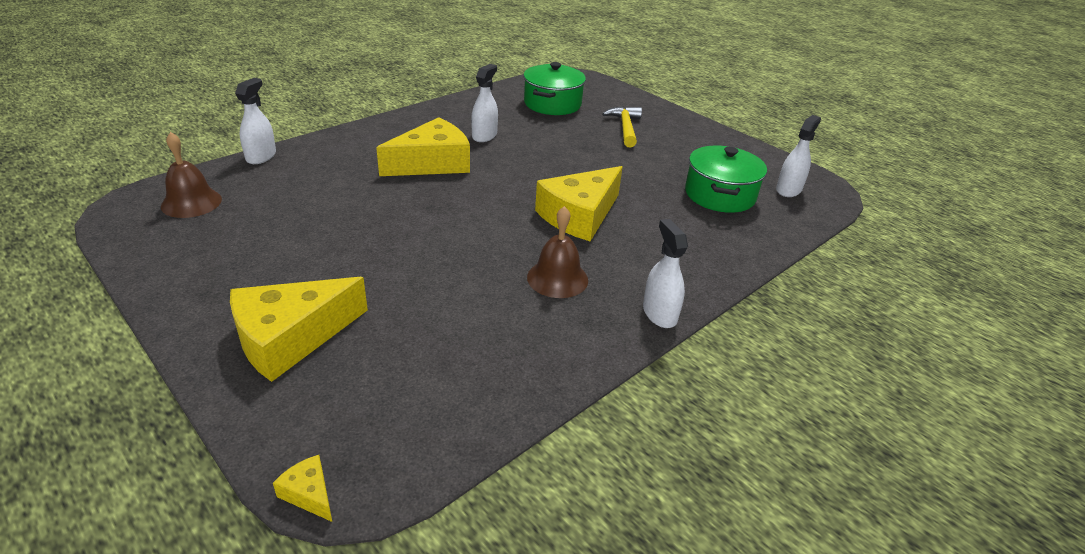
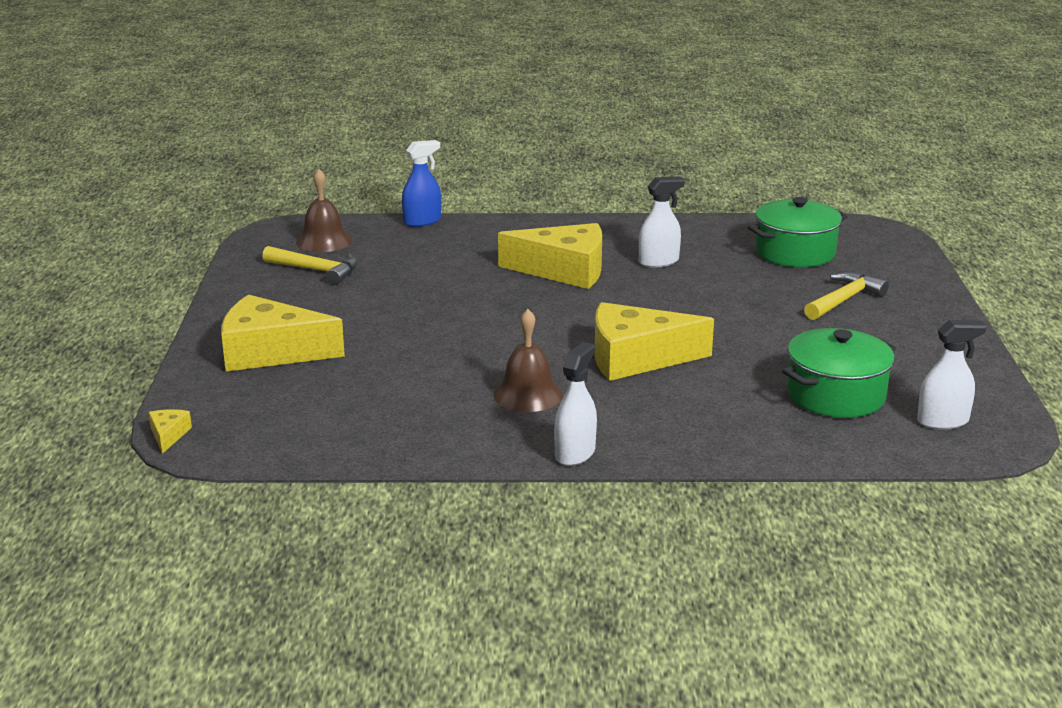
camera: 45 degrees right, 10 degrees down
(224, 234) = (317, 270): none -> yellow hammer
(261, 156) = (422, 221): white spray bottle -> blue spray bottle

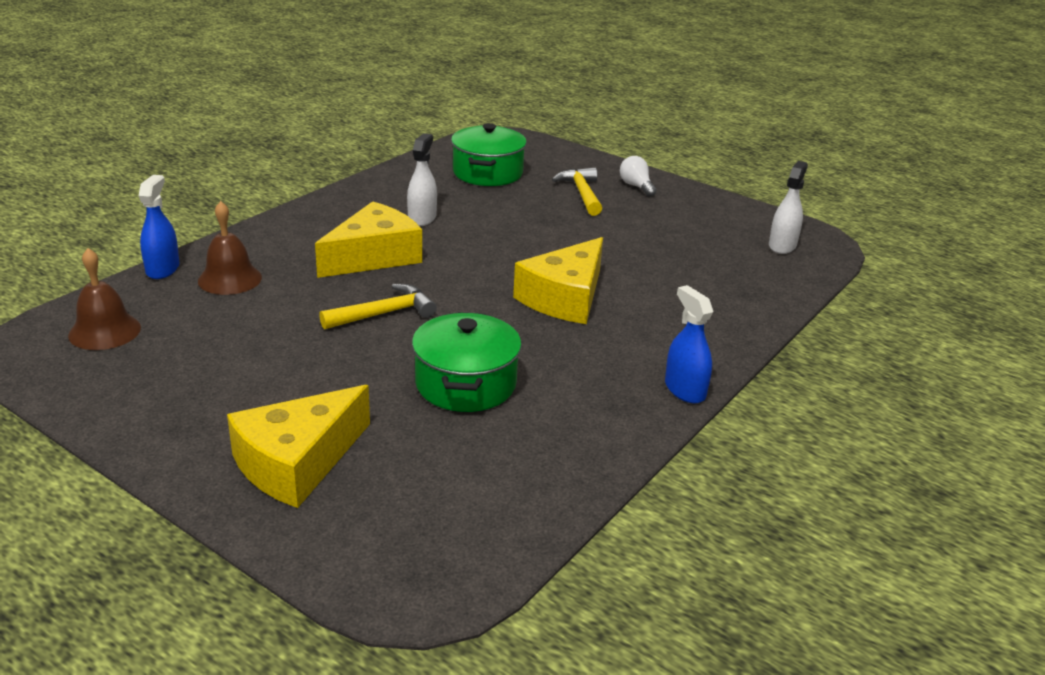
camera: 55 degrees left, 5 degrees up
(168, 435) = (389, 605): yellow cheese -> none
(317, 270) = (164, 362): yellow hammer -> yellow hammer (384, 313)
(528, 394) = (565, 367): brown bell -> brown bell (230, 279)
(575, 453) = (684, 390): white spray bottle -> blue spray bottle
(836, 395) = (710, 259): green pot -> green pot (466, 384)
(915, 316) = (636, 186): none -> white light bulb

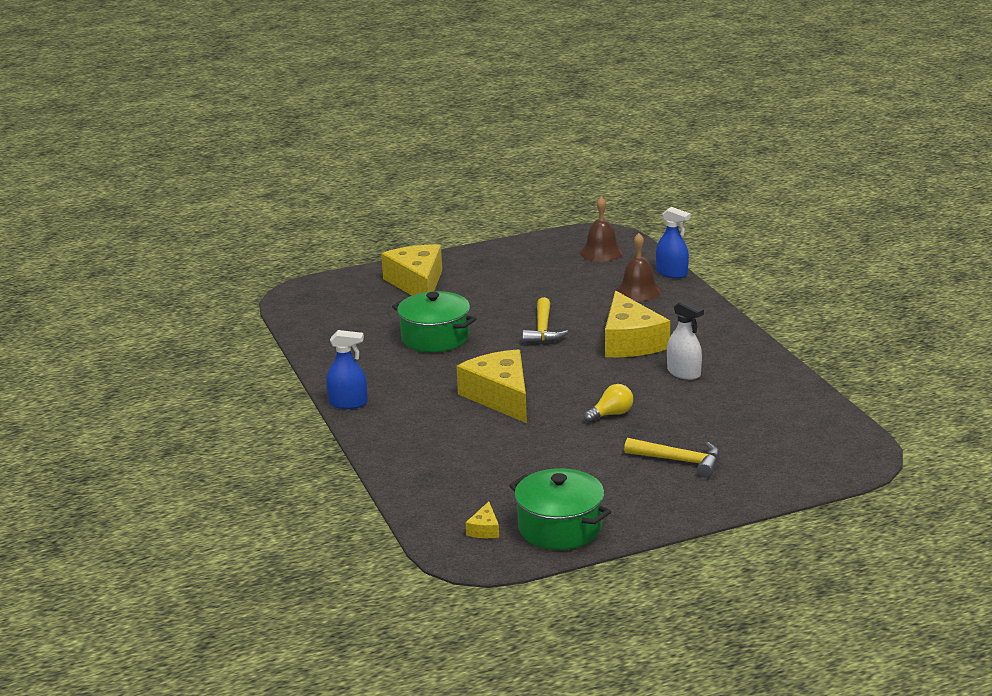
camera: 125 degrees right, 5 degrees down
(487, 173) = (763, 425): green pot -> green pot (560, 527)
(537, 235) = (611, 414): none -> yellow light bulb
(636, 186) = (674, 497): white light bulb -> none
(782, 246) = (484, 529): white spray bottle -> yellow cheese

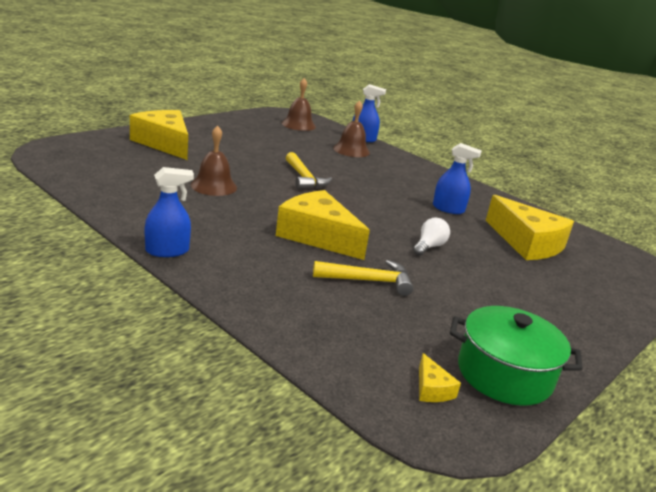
camera: 30 degrees left, 0 degrees up
(435, 338) = (214, 186): green pot -> brown bell
(611, 414) = (429, 247): yellow light bulb -> white light bulb
(630, 342) = (383, 186): yellow cheese -> yellow cheese (526, 243)
(680, 461) = (529, 286): yellow hammer -> yellow hammer (369, 281)
(684, 373) = (448, 209): white spray bottle -> blue spray bottle

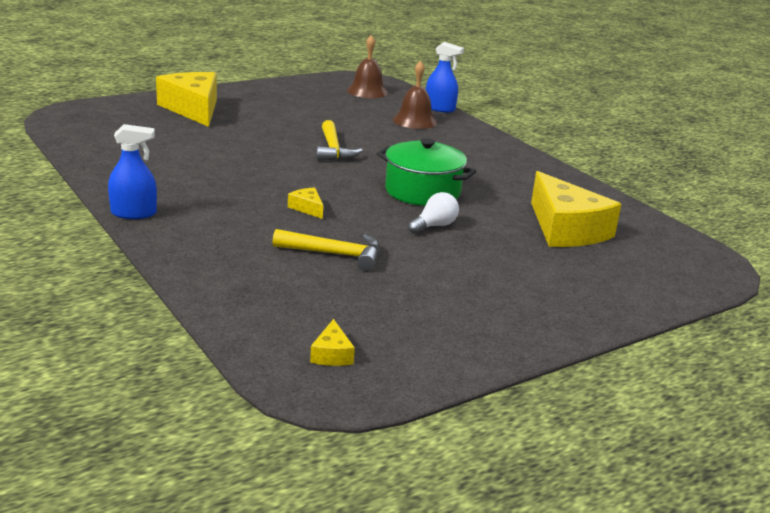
camera: 15 degrees right, 0 degrees up
(214, 186) = (222, 154): brown bell -> none
(317, 236) = (307, 208): yellow cheese -> yellow cheese, size x0.41
(448, 209) = (491, 188): blue spray bottle -> none
(504, 374) = (425, 350): green pot -> green pot (422, 191)

